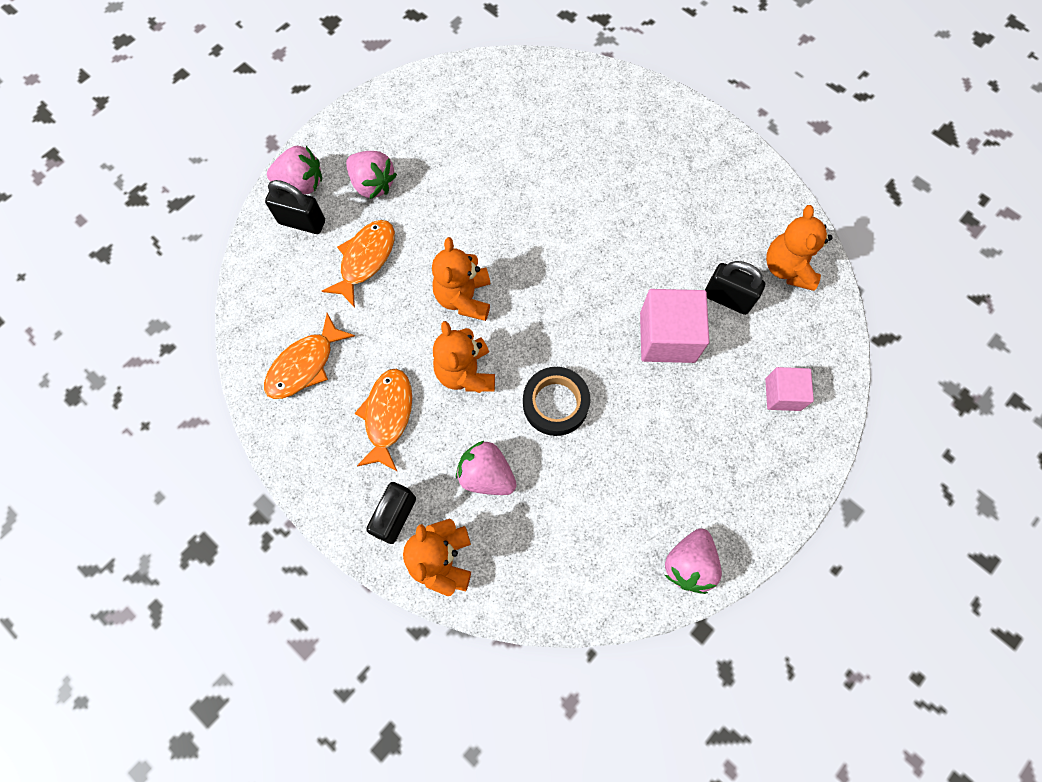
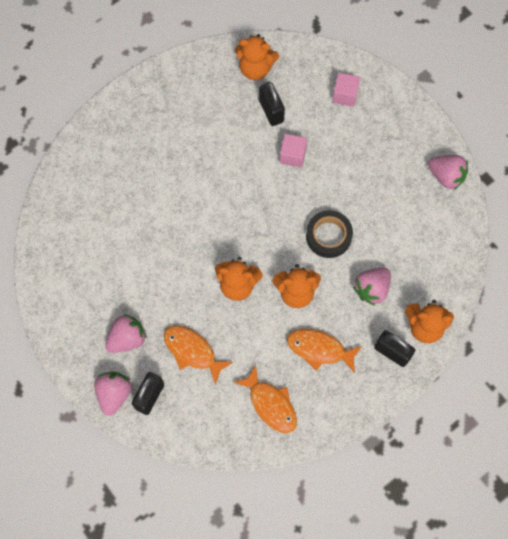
camera: 80 degrees left, 0 degrees up
(667, 337) = (292, 155): pink cube -> pink cube, size x0.61
(727, 298) = (271, 111): black padlock -> black padlock turned 60 degrees counterclockwise

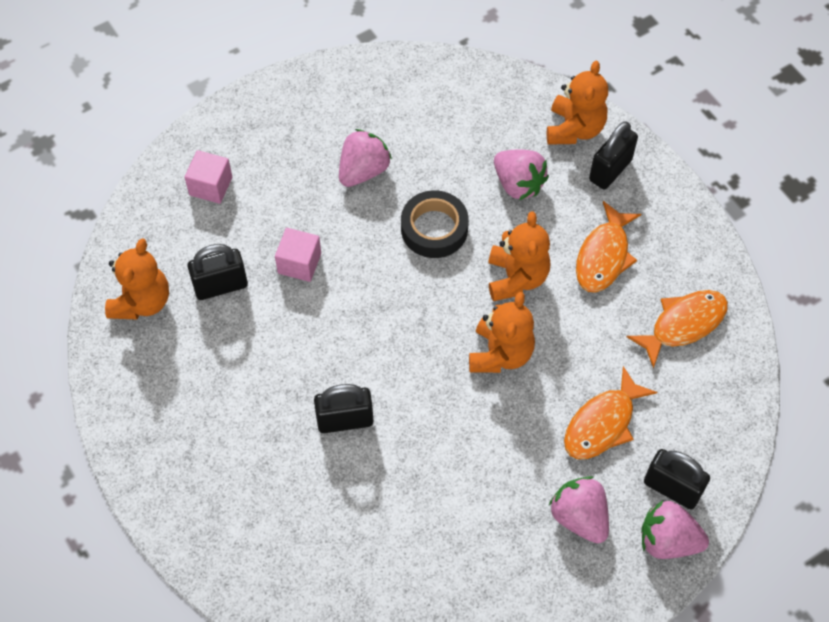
camera: 85 degrees left, 10 degrees down
(183, 194) = (345, 420): none -> black padlock
(446, 176) = (358, 79): pink strawberry -> pink strawberry (363, 171)

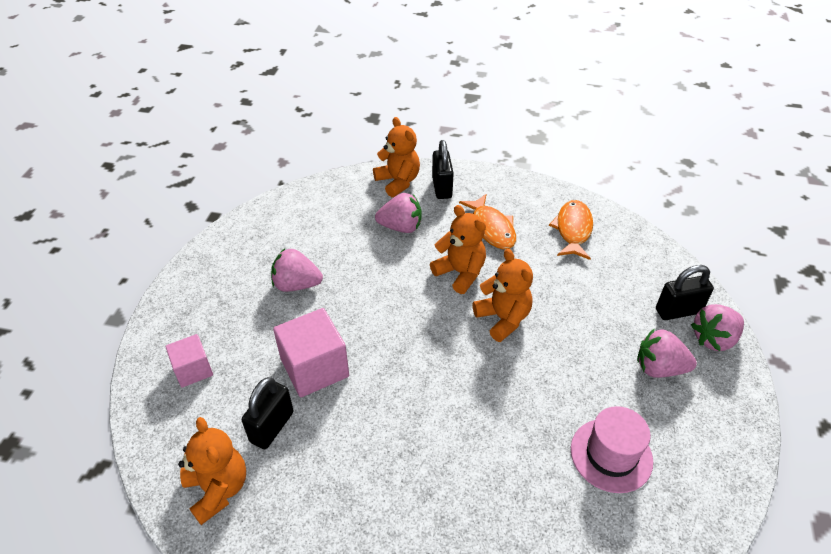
camera: 45 degrees left, 15 degrees down
(299, 263) = (314, 368): pink cube -> pink cube, size x1.65
(345, 420) = (461, 438): black padlock -> none
(363, 171) = (296, 285): pink strawberry -> pink strawberry turned 75 degrees counterclockwise
(434, 229) = (380, 283): black tape -> none
(443, 540) = (611, 455): none -> pink hat
(602, 423) = (602, 309): orange fish -> none

